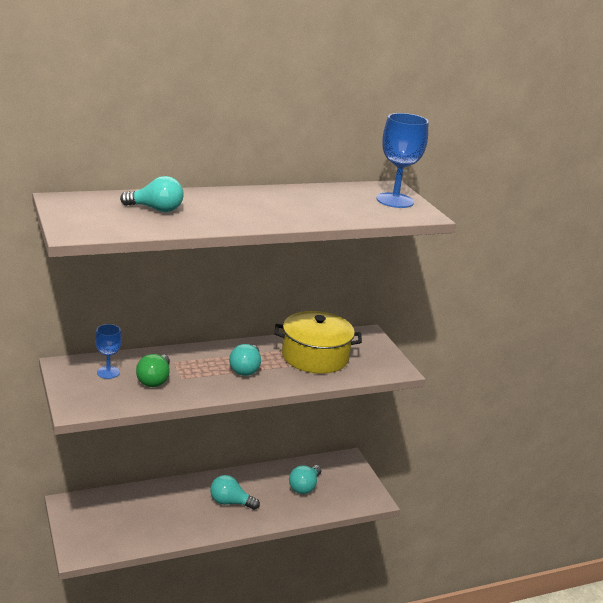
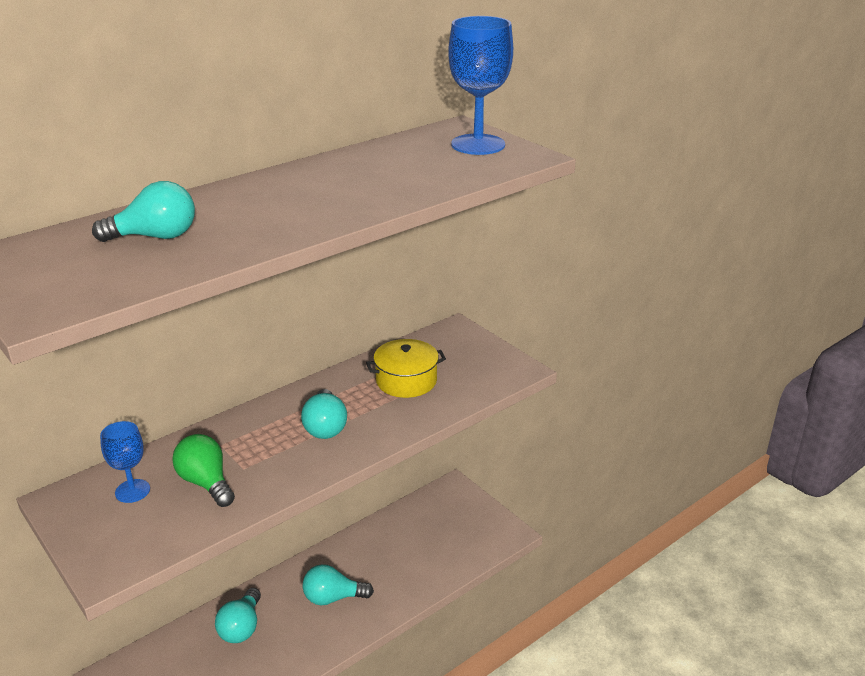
camera: 15 degrees left, 5 degrees up
(154, 380) = (206, 483): green light bulb -> green light bulb turned 150 degrees clockwise
(304, 487) = (416, 544): turquoise light bulb -> turquoise light bulb (241, 627)
(315, 356) = (406, 380): yellow pot -> yellow pot, size x0.65

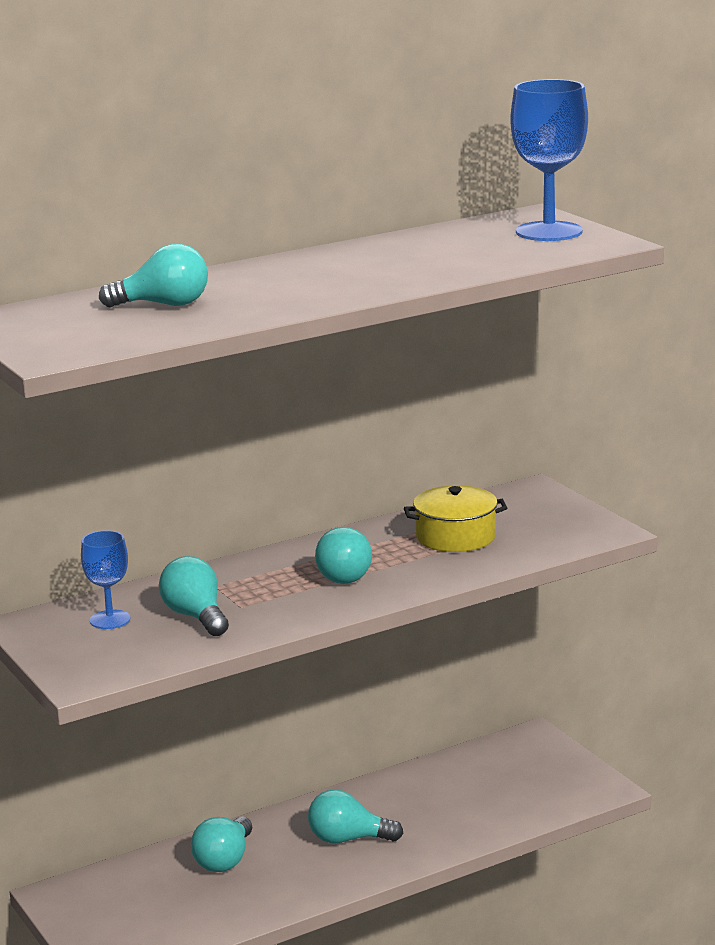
camera: 10 degrees right, 10 degrees down
(206, 483) = (196, 616): green light bulb -> turquoise light bulb

